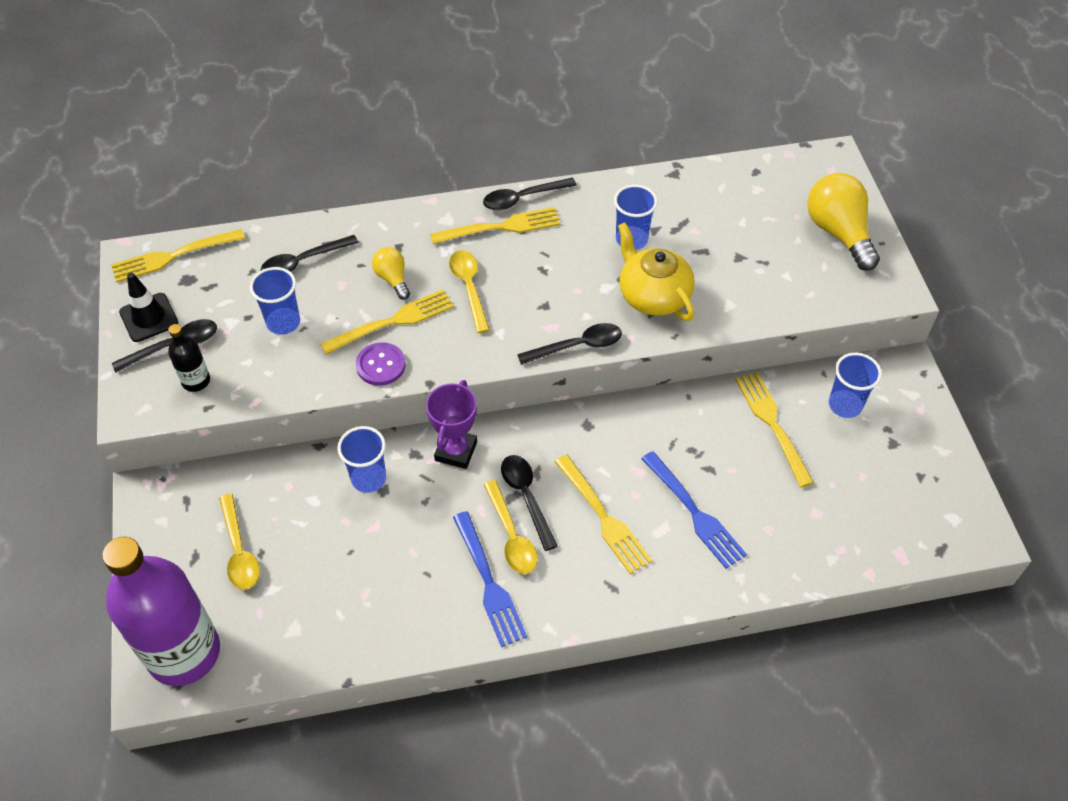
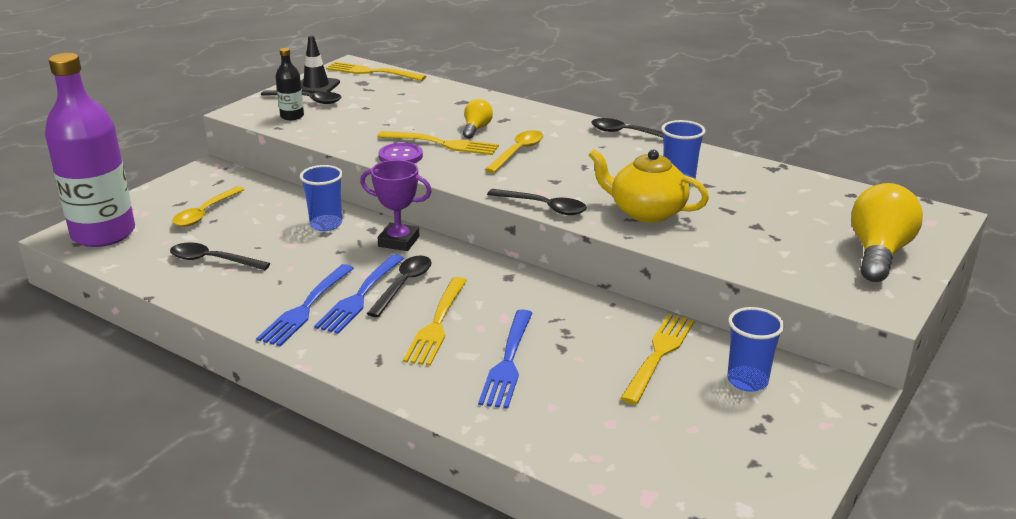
camera: 45 degrees right, 25 degrees down
(283, 322) = (380, 117): blue cup -> none
(303, 262) = (436, 101): black spoon -> black spoon (212, 260)
(456, 451) = (399, 241): purple trophy -> purple trophy turned 45 degrees clockwise
(501, 227) = (589, 138): yellow fork -> none
(511, 536) = (360, 296): yellow spoon -> blue fork
(653, 296) = (646, 212): yellow teapot -> yellow teapot turned 75 degrees counterclockwise

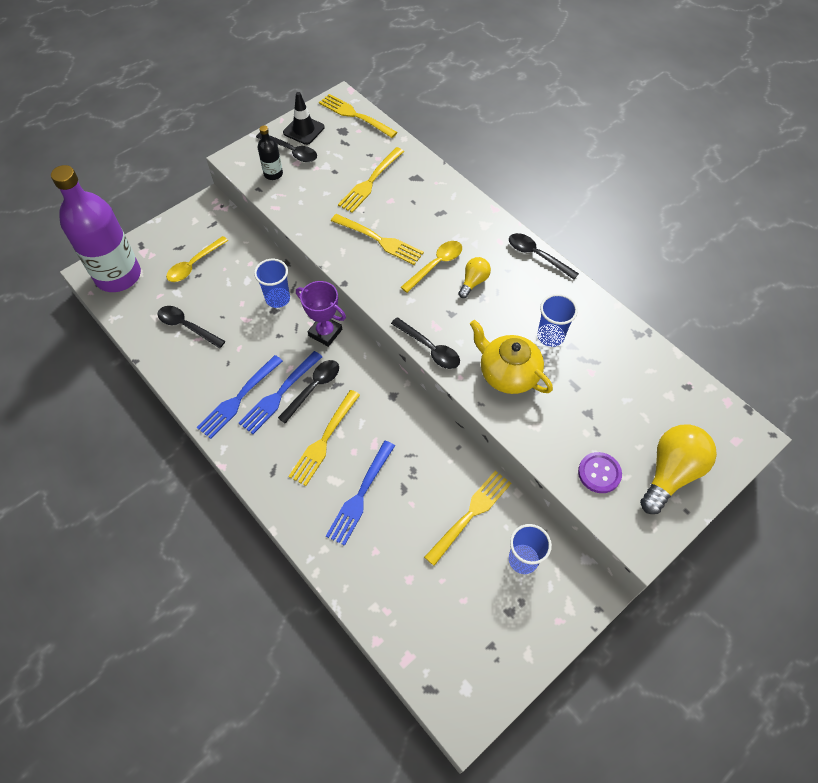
camera: 15 degrees right, 30 degrees up
(400, 156) = (341, 251): purple button -> purple button (599, 473)
(411, 109) = (370, 182): none -> yellow fork
(476, 129) = (414, 223): yellow light bulb -> yellow light bulb (473, 282)

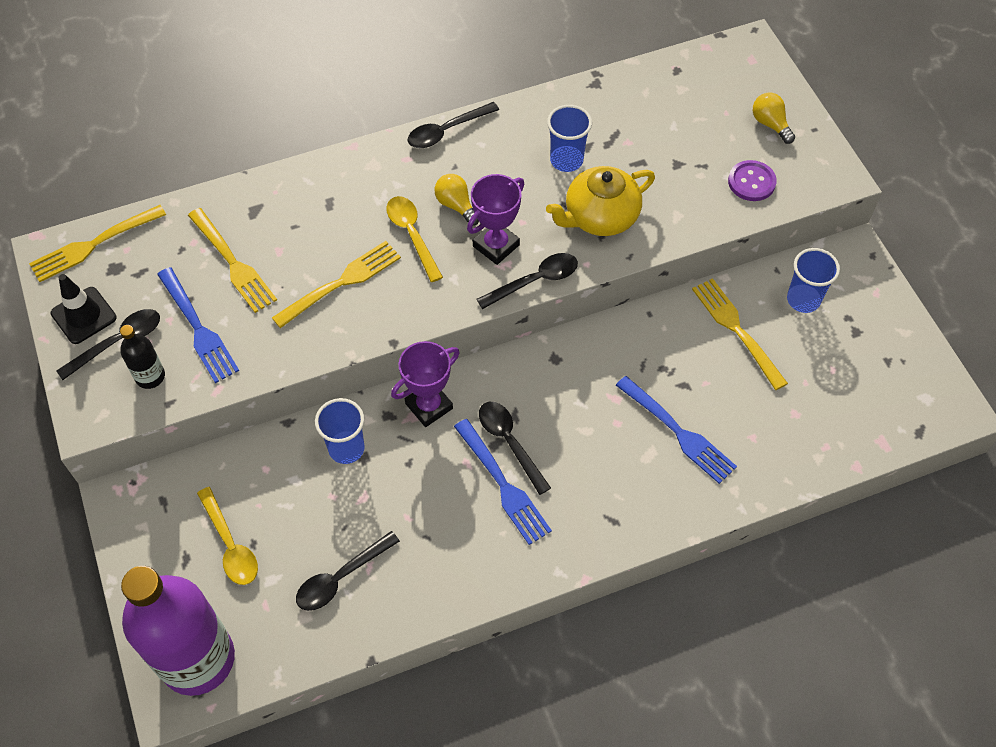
camera: 70 degrees left, 0 degrees up
(238, 398) = (490, 536): blue fork -> blue fork (198, 328)
(324, 440) = (590, 451): yellow fork -> none
(450, 316) = (496, 245): none -> purple trophy
(671, 473) = (770, 124): yellow light bulb -> yellow light bulb, size x0.54

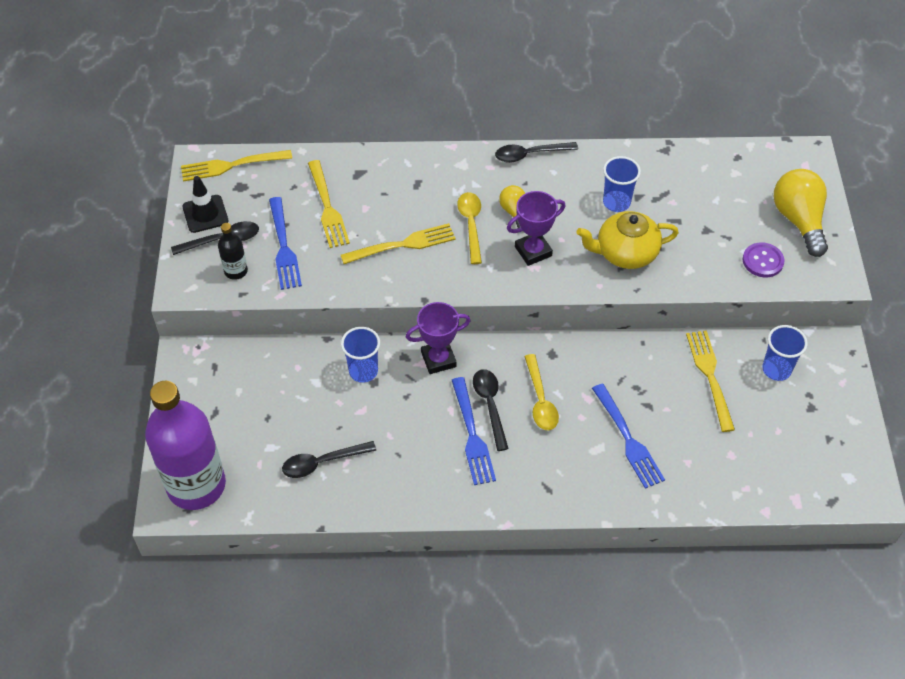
camera: 20 degrees right, 5 degrees down
(230, 545) = (251, 413): yellow spoon -> yellow spoon (540, 400)
(535, 281) = (553, 286): black spoon -> none
(770, 124) = (798, 220): yellow light bulb -> yellow light bulb, size x1.87

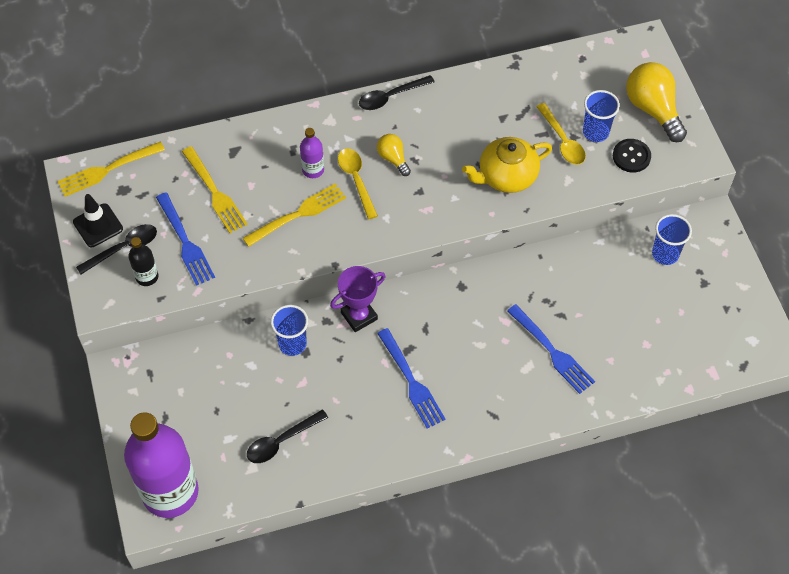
camera: 15 degrees left, 5 degrees up
(431, 206) = (313, 170): none -> purple bottle
(490, 405) = (419, 349): black spoon -> none
(533, 251) = (421, 193): purple trophy -> none
(540, 400) = (463, 333): yellow spoon -> yellow spoon (562, 141)
(616, 202) = (484, 128): blue cup -> blue cup (595, 132)
(710, 376) = (608, 274): yellow fork -> none
(762, 261) = (631, 156): purple button -> black button

